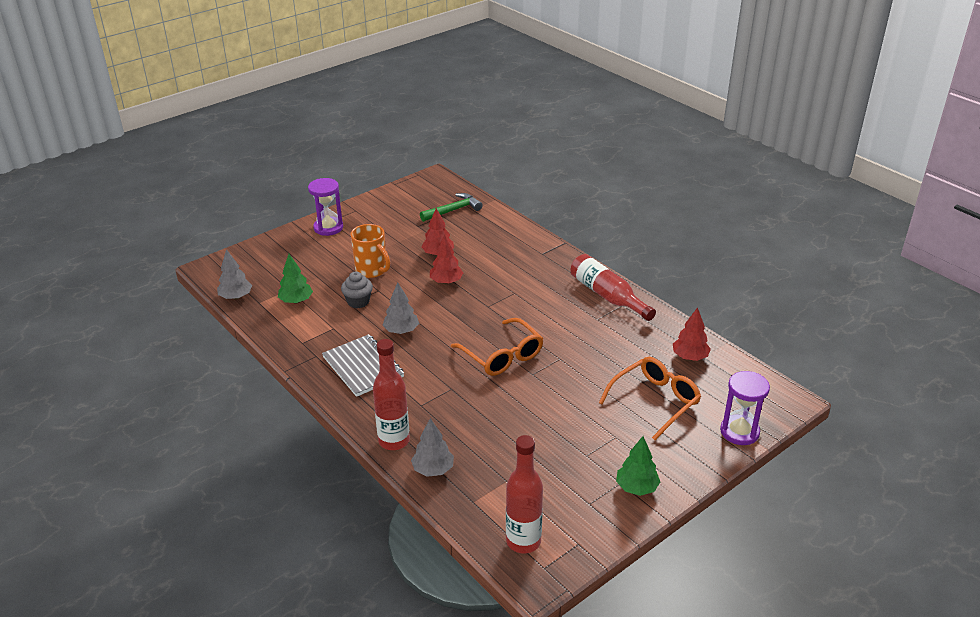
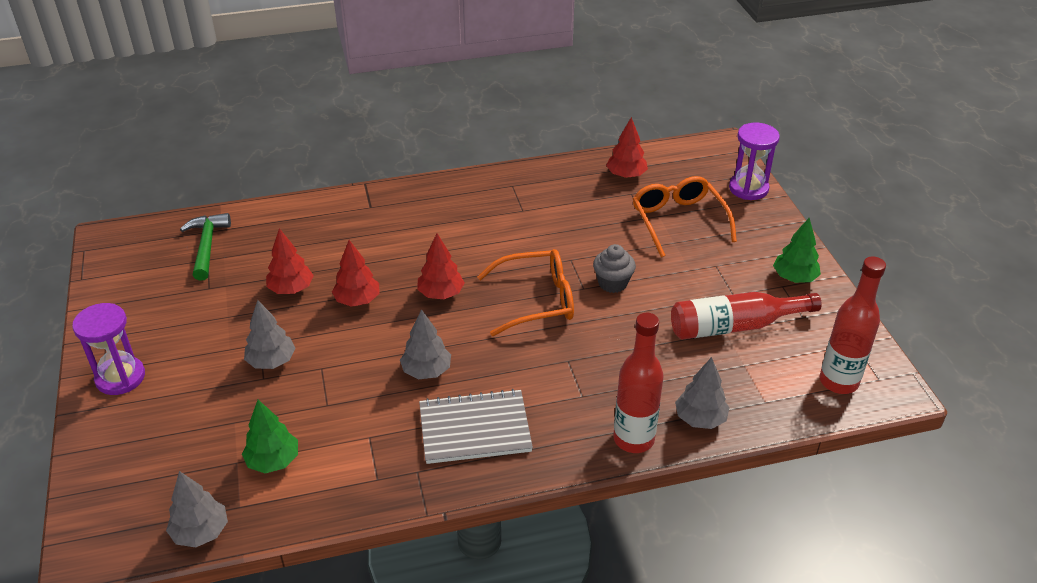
camera: 65 degrees left, 5 degrees up
(358, 302) = (331, 395): grey cupcake -> grey cupcake (612, 283)
(372, 271) = (271, 361): orange mug -> grey tree
(477, 312) = (441, 294): none -> red tree
(607, 296) = (488, 189): red bottle -> red bottle (734, 326)

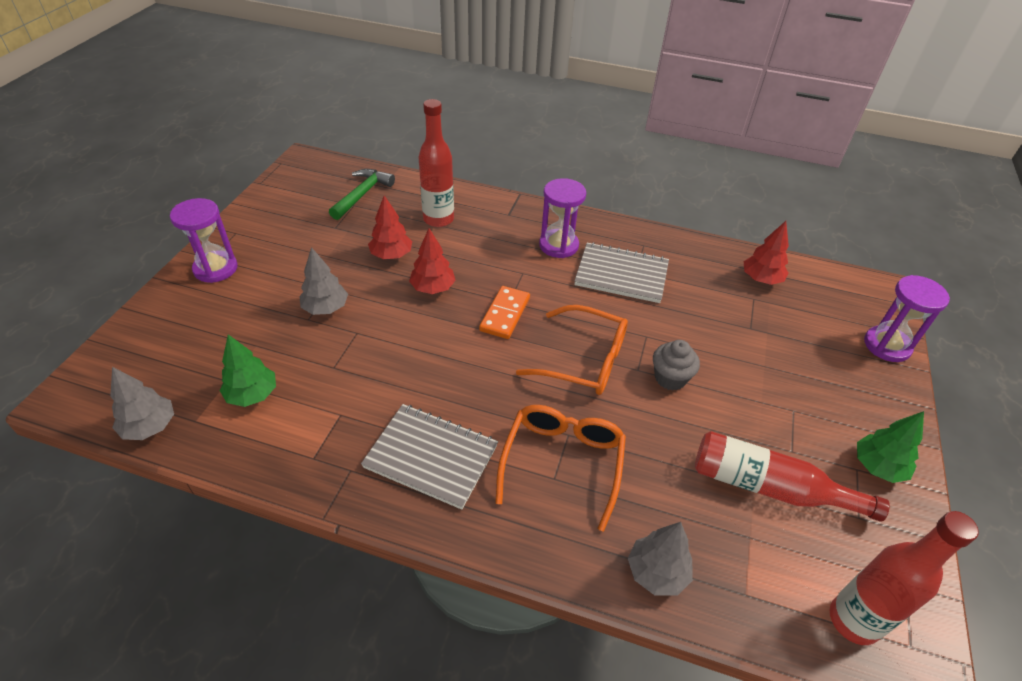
camera: 30 degrees right, 5 degrees up
(426, 371) = (436, 379): grey tree -> none
(439, 216) = (558, 245): none -> purple hourglass
(441, 294) = (505, 314): red tree -> orange domino
(513, 218) = (621, 274): none -> grey notebook
(633, 439) = (570, 554): red bottle -> red bottle (438, 219)
(678, 221) = (784, 346): orange glasses -> orange glasses (562, 463)

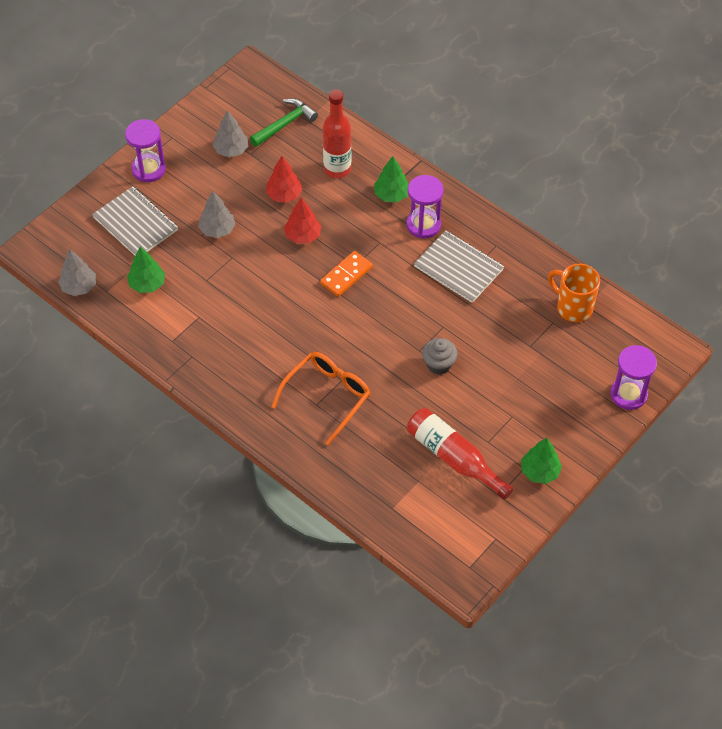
camera: 25 degrees right, 10 degrees up
(431, 456) = (245, 364): grey notebook -> grey notebook (135, 224)
(509, 228) = (391, 195): none -> green tree
(584, 360) = (384, 331): orange glasses -> none
(656, 572) = (347, 478): grey tree -> grey tree (231, 150)
(761, 279) = (573, 307): red tree -> orange mug
(853, 620) = (446, 543): red bottle -> none

